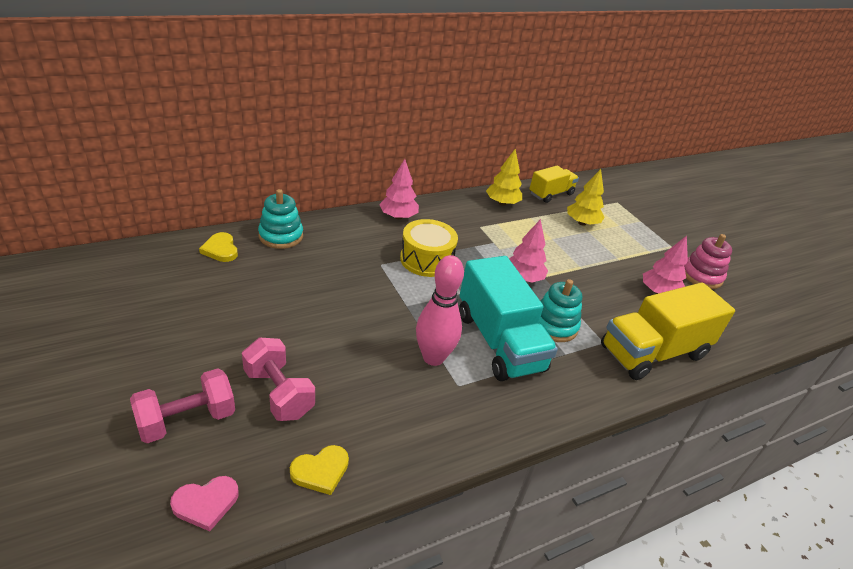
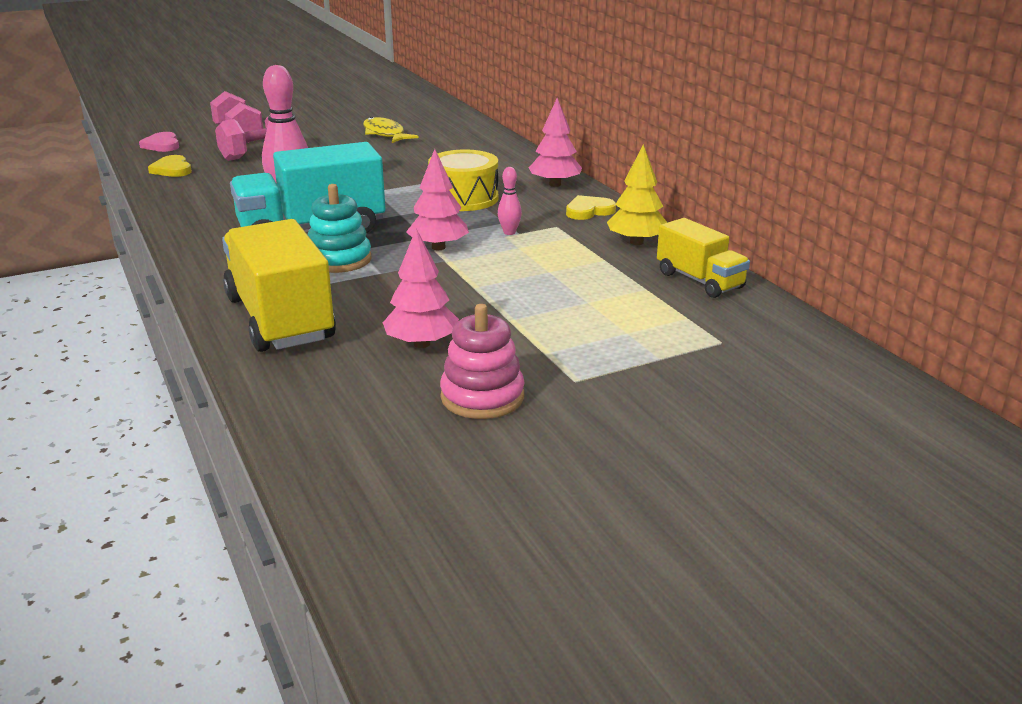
camera: 95 degrees right, 10 degrees down
(220, 249) = (453, 125): yellow heart -> yellow heart (589, 211)
(233, 295) = (385, 134): none -> yellow fish
(281, 236) = (486, 141): turquoise stacking toy -> none
(492, 246) = (509, 232): none -> pink bowling pin
(582, 223) = (614, 299): yellow tree -> none

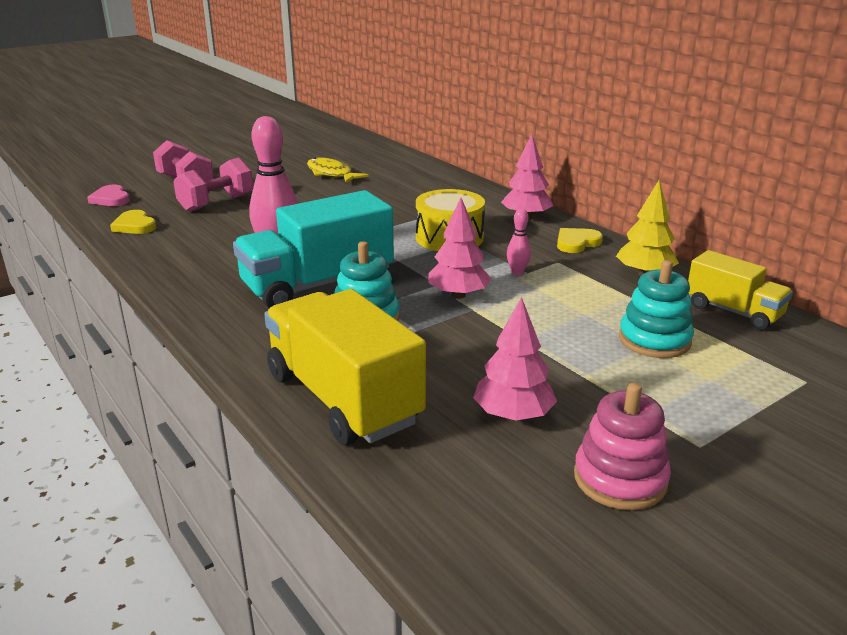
camera: 10 degrees left, 0 degrees up
(600, 297) = (654, 340): none -> turquoise stacking toy

